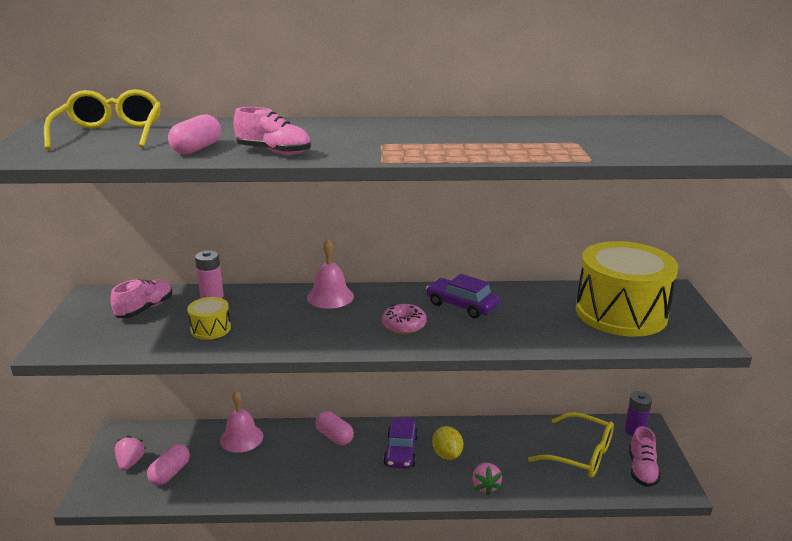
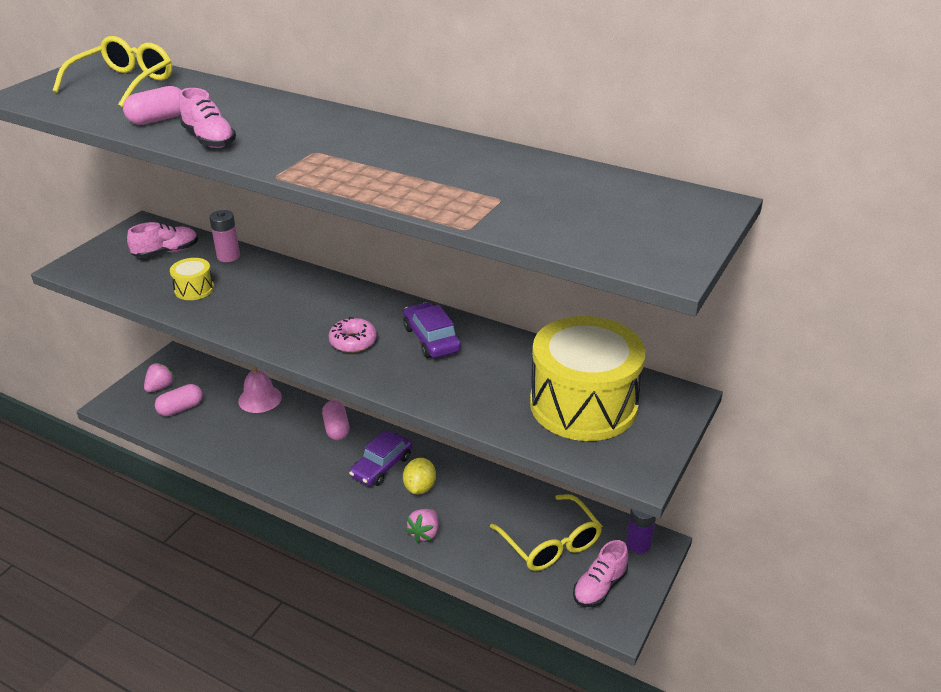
camera: 30 degrees right, 10 degrees up
(330, 296) = (324, 289): pink bell -> none

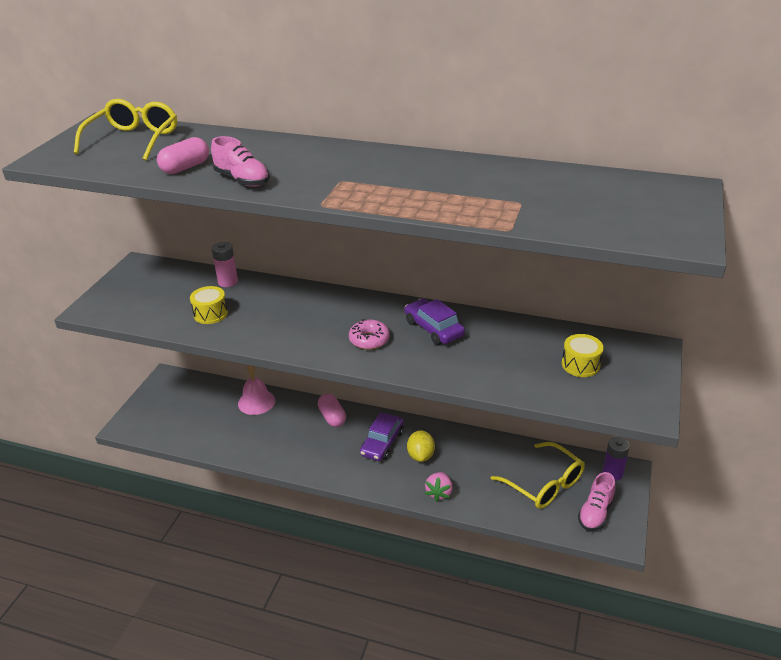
camera: 10 degrees left, 0 degrees up
(160, 387) = (164, 404): pink strawberry -> none
(166, 252) = (171, 285): pink shoe -> none
(181, 408) = (189, 420): pink capsule -> none
(583, 404) = (580, 365): yellow drum -> yellow drum, size x0.42

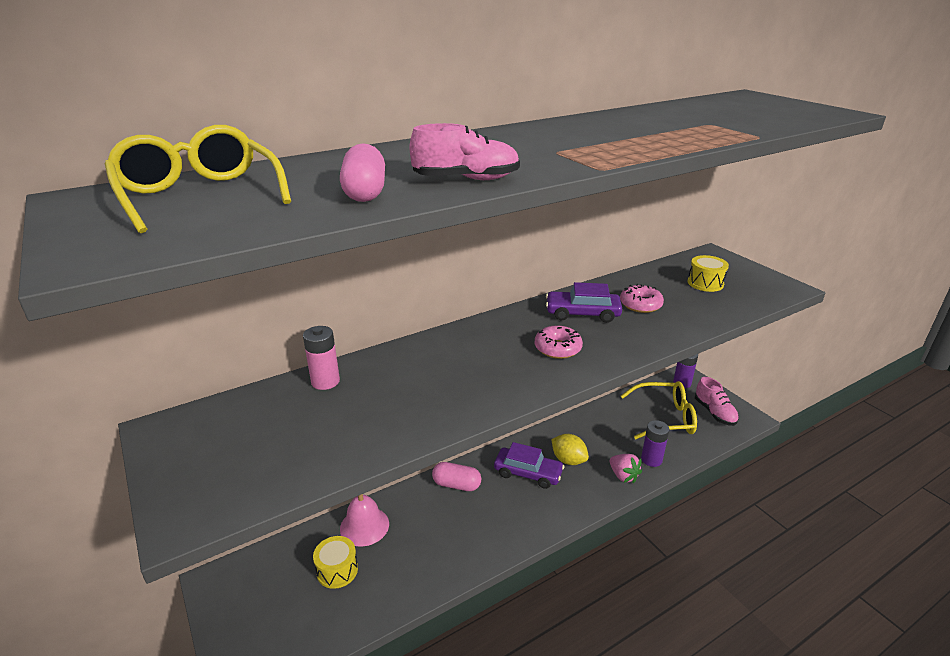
camera: 50 degrees left, 5 degrees down
(210, 314) = (368, 419): yellow drum -> yellow drum (337, 570)
(382, 443) = (528, 473): purple car -> purple car turned 45 degrees counterclockwise
(478, 500) = (651, 459): none -> purple battery
(487, 348) = (640, 305): none -> pink donut

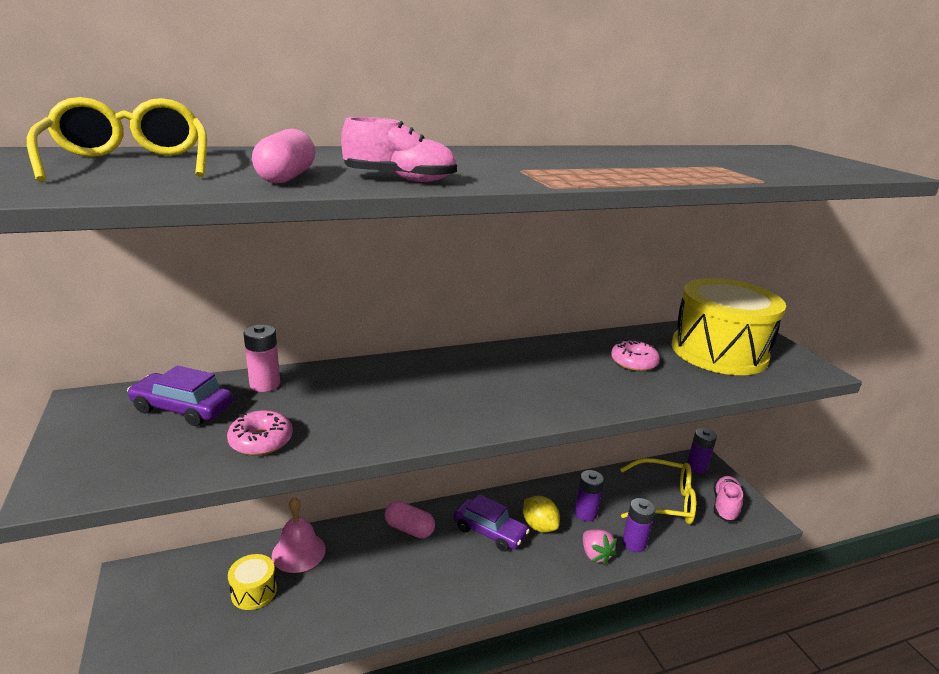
camera: 10 degrees right, 5 degrees down
(557, 348) = (520, 391): pink donut -> pink donut (261, 441)
(582, 313) = (564, 361): purple car -> purple car (183, 408)
(603, 441) = (585, 513): none -> purple battery
(705, 283) = (718, 352): yellow drum -> yellow drum, size x2.35
(714, 413) = (725, 506): pink shoe -> pink shoe turned 150 degrees counterclockwise

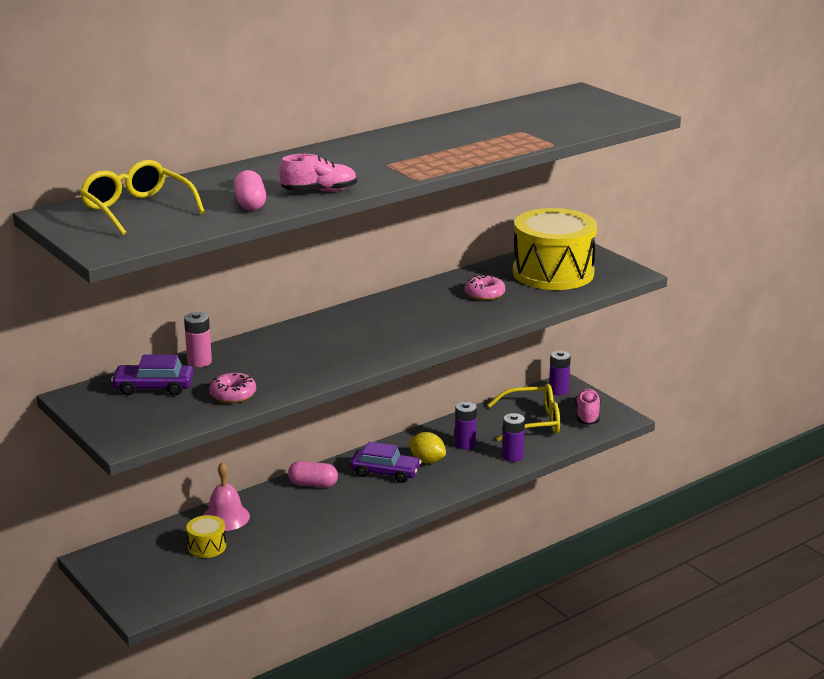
camera: 15 degrees left, 0 degrees up
(595, 555) = (482, 470): pink strawberry -> none

